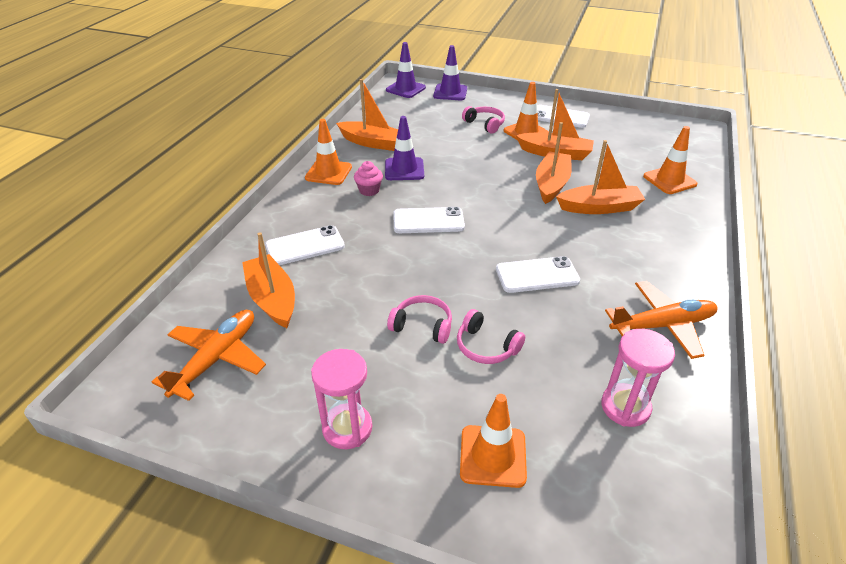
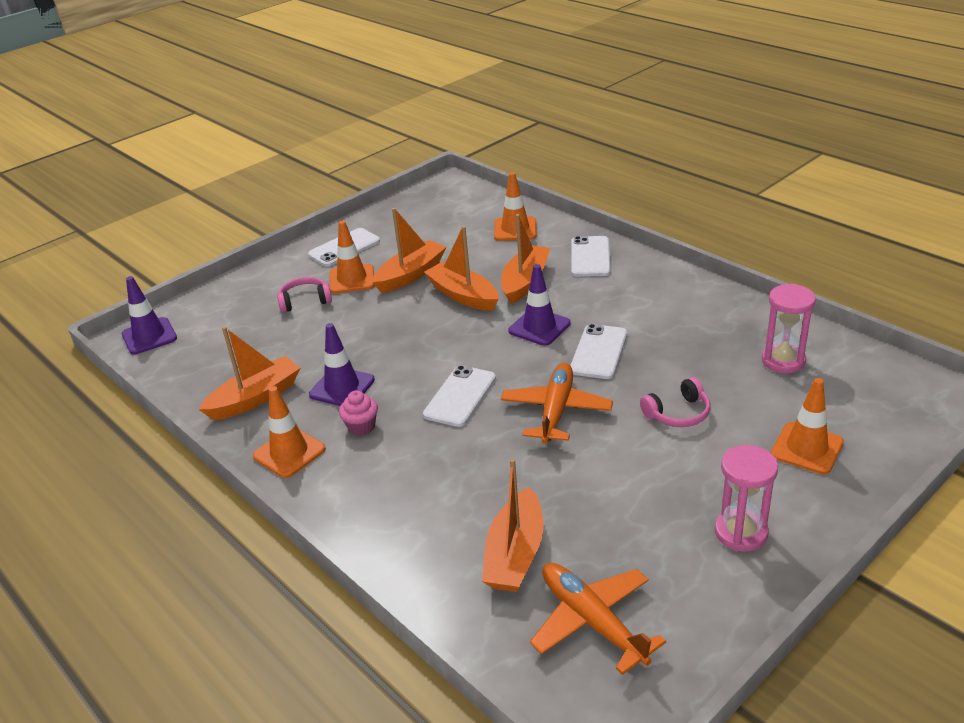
camera: 60 degrees left, 5 degrees down
(272, 299) = (515, 554): orange boat -> orange boat turned 75 degrees counterclockwise
(305, 246) = (432, 506): white phone -> white phone (590, 257)
(422, 326) = (627, 446): pink headphones -> none
(450, 92) = (202, 304): purple traffic cone -> purple traffic cone (539, 327)
(662, 325) = (704, 308): orange plane -> orange plane (556, 410)

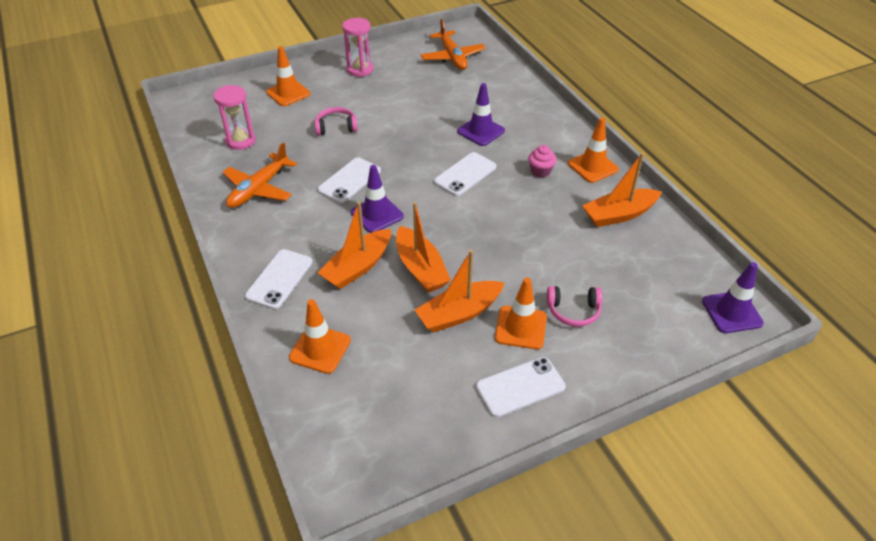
camera: 165 degrees left, 10 degrees up
(342, 387) = (550, 205): purple traffic cone -> purple traffic cone (481, 131)
(515, 554) = (473, 86): orange boat -> none
(556, 410) = (407, 148): orange plane -> orange plane (259, 189)

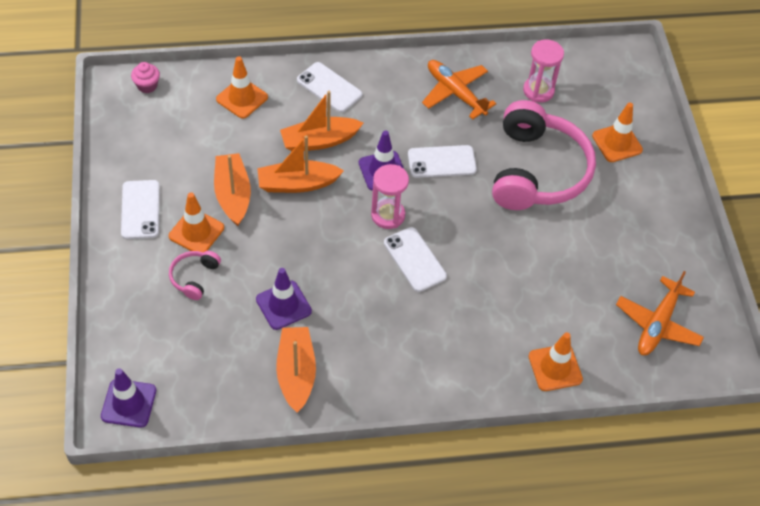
camera: 105 degrees right, 10 degrees up
(336, 127) = (537, 171): pink headphones -> pink headphones, size x2.38
(349, 180) = (441, 162): white phone -> white phone turned 60 degrees counterclockwise
(358, 267) = (319, 141): orange boat -> orange boat turned 75 degrees counterclockwise
(360, 69) = (651, 219): pink hourglass -> pink hourglass (388, 215)
(452, 57) = (657, 324): orange plane -> orange plane turned 60 degrees counterclockwise
(481, 131) = (486, 300): purple traffic cone -> purple traffic cone (283, 305)
(540, 171) = (393, 330): pink cupcake -> pink cupcake (147, 86)
(593, 167) = (382, 384): orange traffic cone -> orange traffic cone (555, 368)

